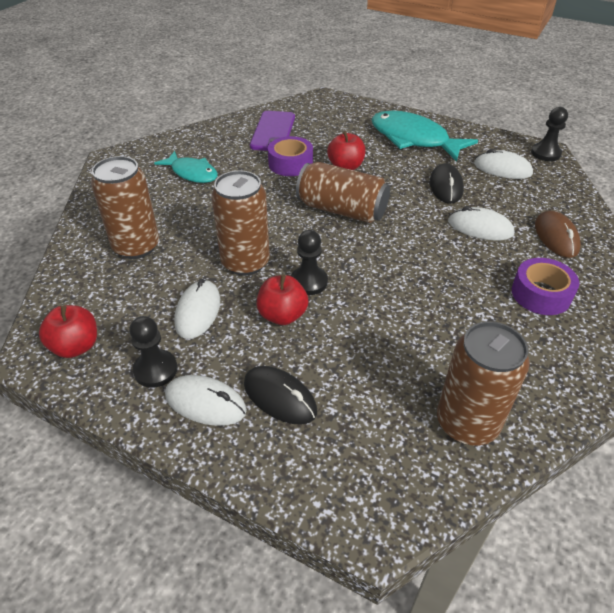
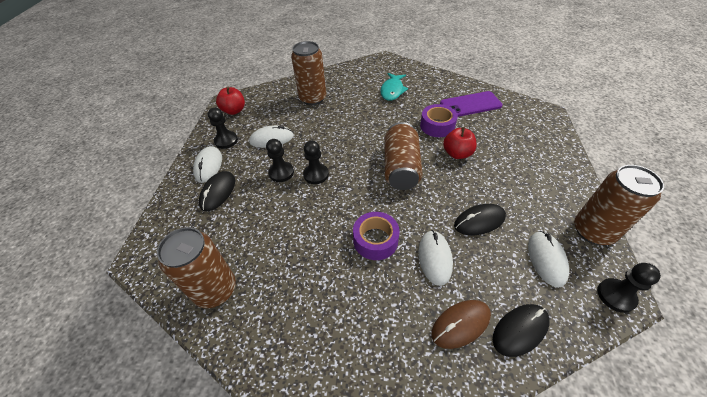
camera: 70 degrees right, 5 degrees up
(245, 262) = (320, 142): brown can -> brown can (593, 231)
(282, 315) = (281, 173): red apple -> black pawn
(413, 139) = (536, 182): turquoise fish -> none
(541, 294) = (367, 320): purple tape -> purple tape (375, 240)
(567, 208) = (520, 330): none -> black mouse

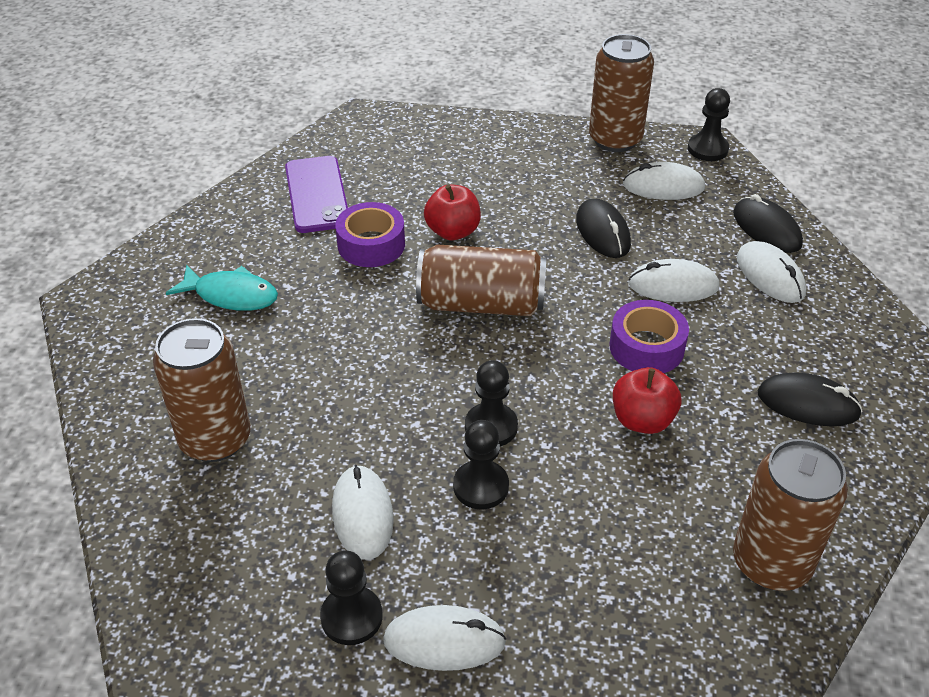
camera: 90 degrees left, 5 degrees down
(218, 192) = (535, 602): black mouse -> black mouse (808, 404)
(234, 111) = (217, 619): red apple -> red apple (642, 420)
(460, 324) = (770, 276): brown mouse -> white mouse

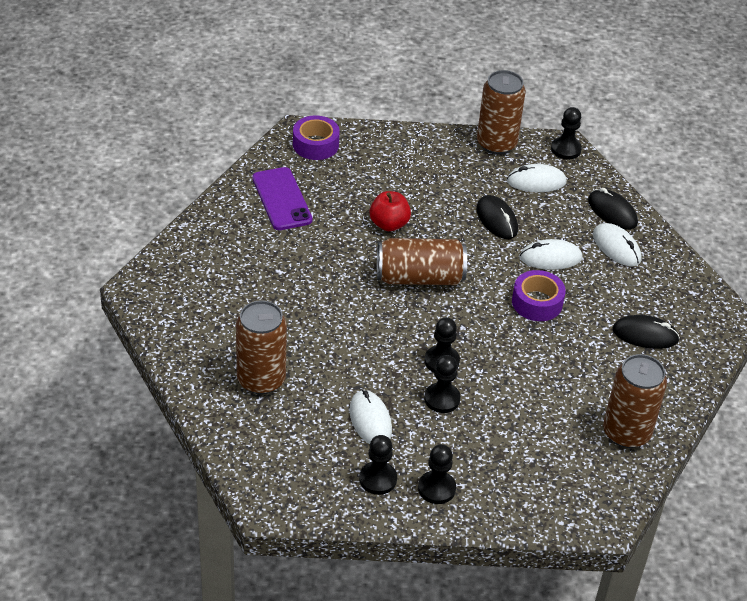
camera: 10 degrees left, 0 degrees up
(231, 295) = (241, 280): turquoise fish -> none
(371, 245) = (332, 237): purple tape -> purple tape (315, 145)
(444, 641) = (436, 488): white mouse -> black pawn
(642, 420) = (539, 351): red apple -> none

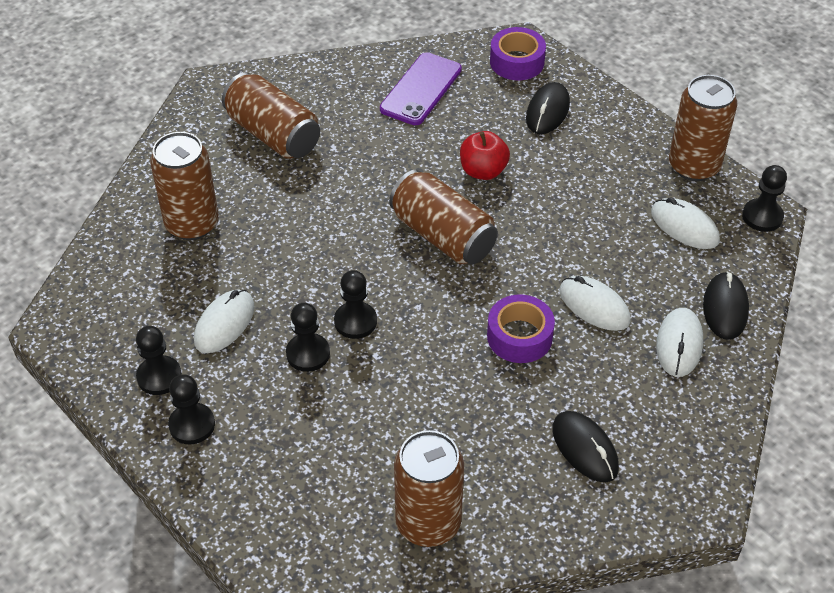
camera: 50 degrees right, 5 degrees up
(229, 289) = (273, 134): none -> brown can
(496, 220) = (591, 235): black mouse -> black mouse (547, 111)

